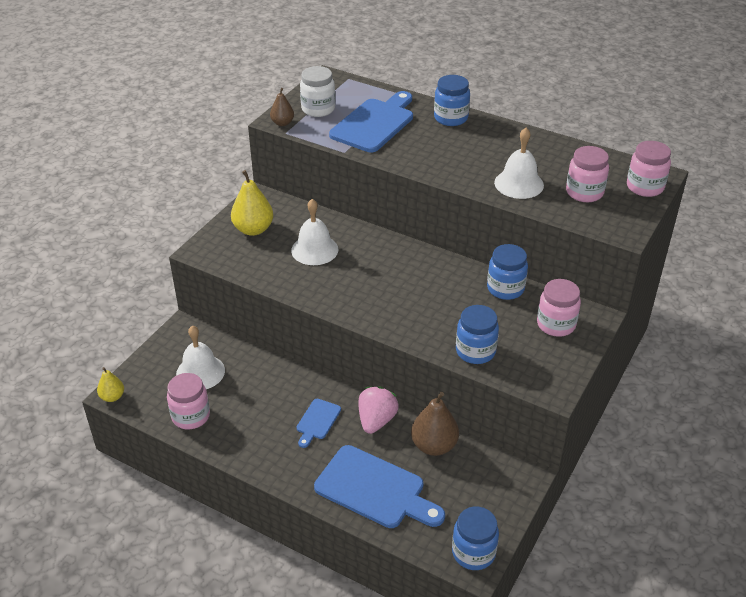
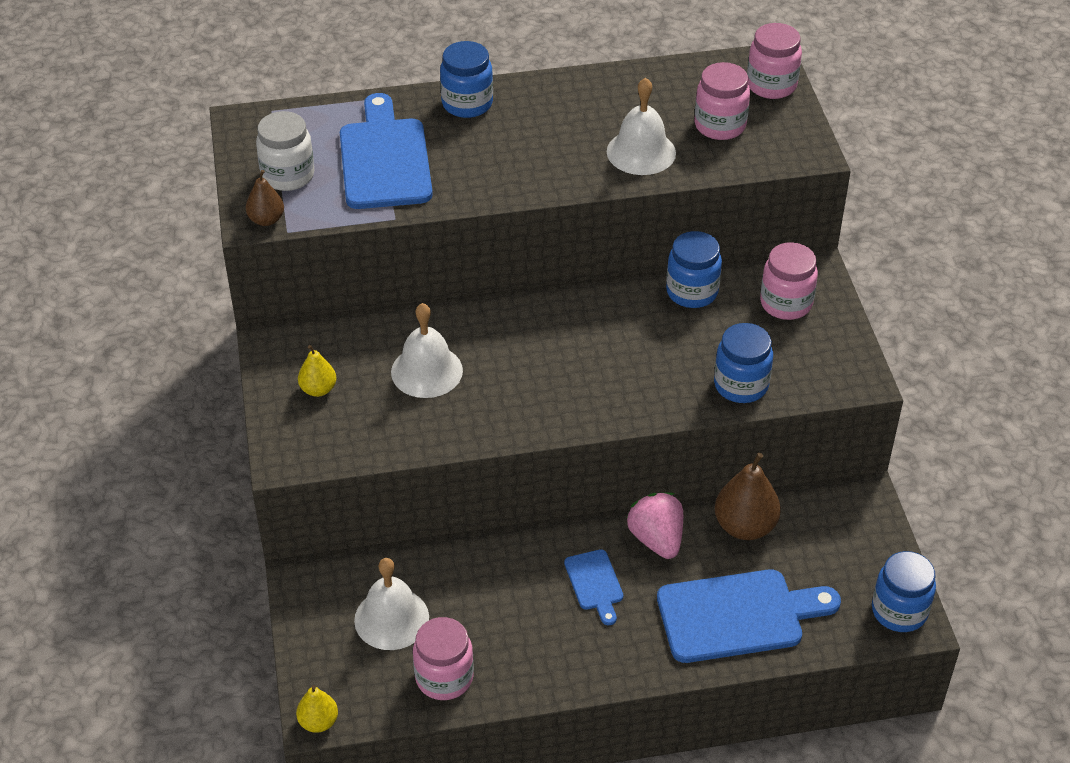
camera: 40 degrees left, 5 degrees up
(253, 229) = (318, 389): yellow pear -> yellow pear, size x0.58

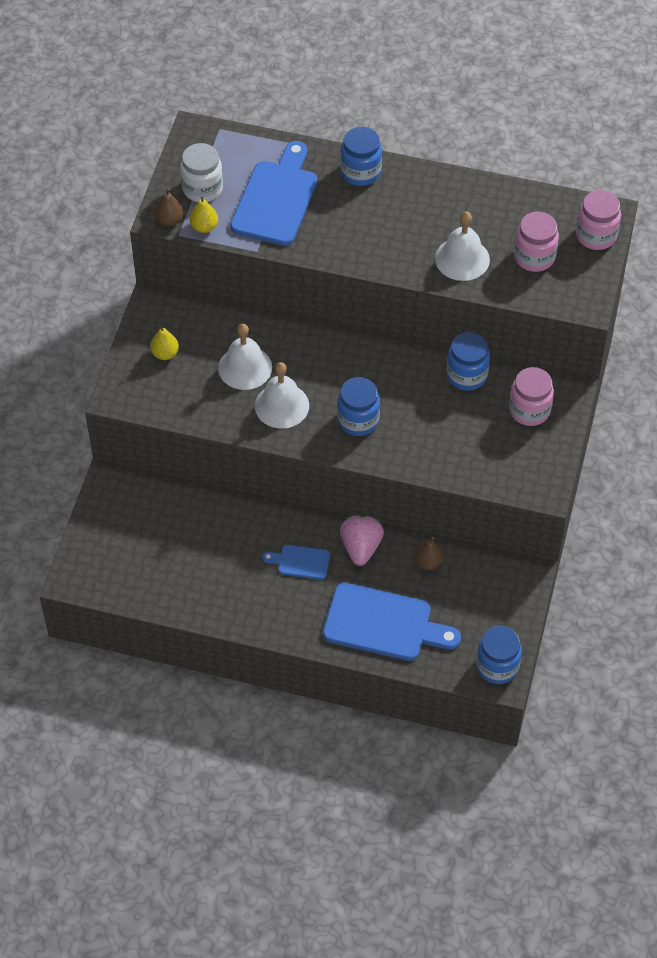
camera: 25 degrees right, 10 degrees up
(318, 722) = (70, 584): yellow pear -> yellow pear (204, 227)
(391, 618) = (153, 532): white bell -> white bell (282, 405)
(444, 677) = (165, 587): pink jar -> none
(595, 583) = (300, 562): blue cutting board -> blue cutting board turned 90 degrees clockwise
(741, 385) = (456, 462): blue jar -> blue jar (358, 420)
(745, 526) = (428, 562): brown pear -> brown pear, size x0.58

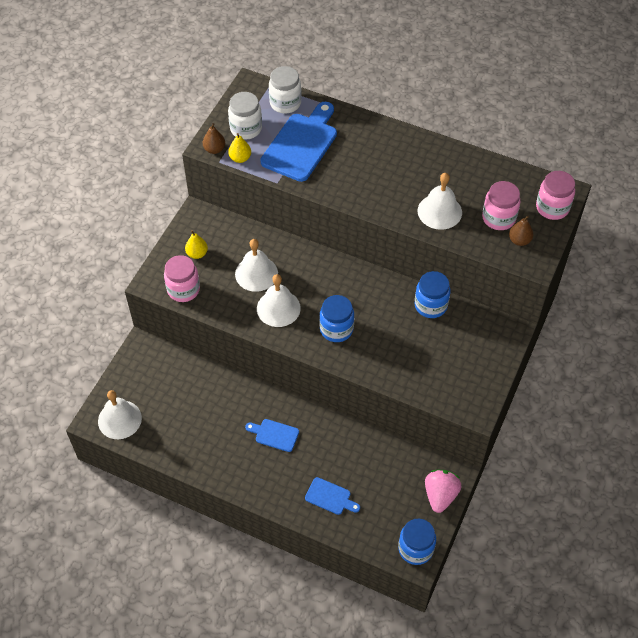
camera: 10 degrees right, 0 degrees up
(104, 573) = (119, 419): none -> white bell
(244, 149) = (285, 103): none -> white jar
(360, 172) = (372, 132): blue jar -> none
(361, 547) = (325, 430): pink strawberry -> pink strawberry (440, 495)
(383, 624) = (330, 497): blue cutting board -> blue cutting board, size x0.50
(428, 562) = (376, 451): brown pear -> brown pear (519, 240)
(529, 410) = (476, 341): pink jar -> pink jar (183, 289)

